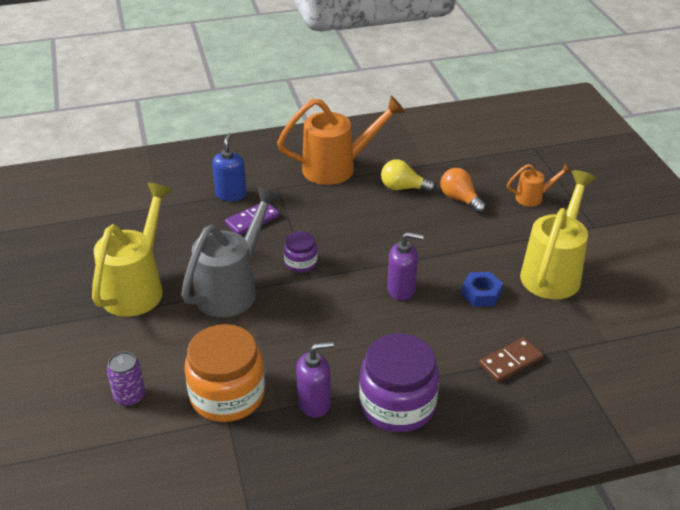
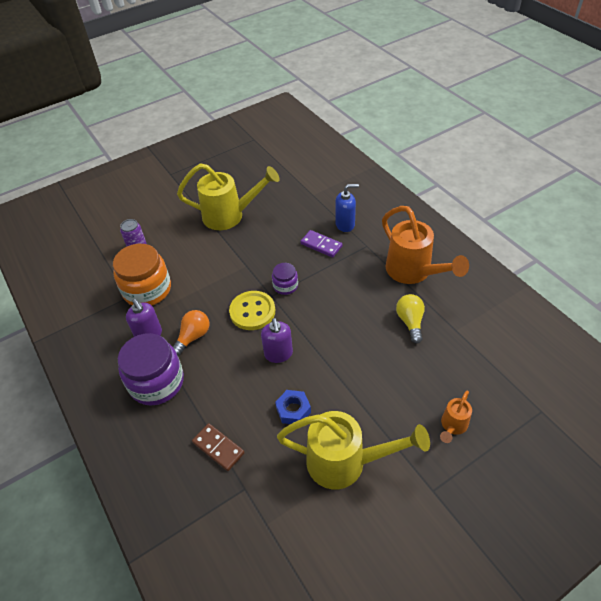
camera: 75 degrees right, 10 degrees up
(233, 288) = (245, 259): grey watering can -> none
(326, 298) = (252, 311): none -> yellow button
(460, 199) = (416, 366): orange light bulb -> orange light bulb (193, 337)
(534, 197) = (452, 426): orange watering can -> orange watering can turned 60 degrees clockwise

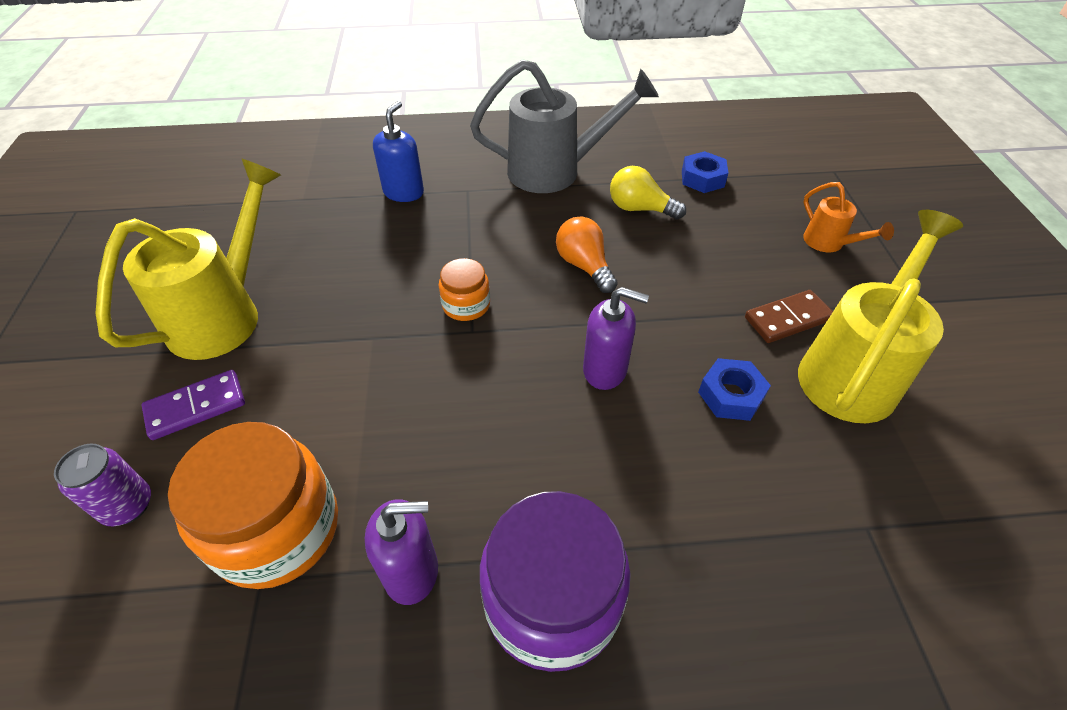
camera: 65 degrees left, 0 degrees up
(193, 337) = (477, 485): orange light bulb -> orange light bulb (584, 266)
(218, 448) = (766, 538): brown domino -> brown domino (787, 319)
(252, 311) = (487, 369): yellow button -> none
(285, 286) = (466, 305): purple jar -> orange jar
(321, 245) = (419, 232): purple domino -> purple domino (196, 407)
(413, 272) = (556, 171): orange watering can -> grey watering can
(466, 341) = (702, 178): none -> blue nut

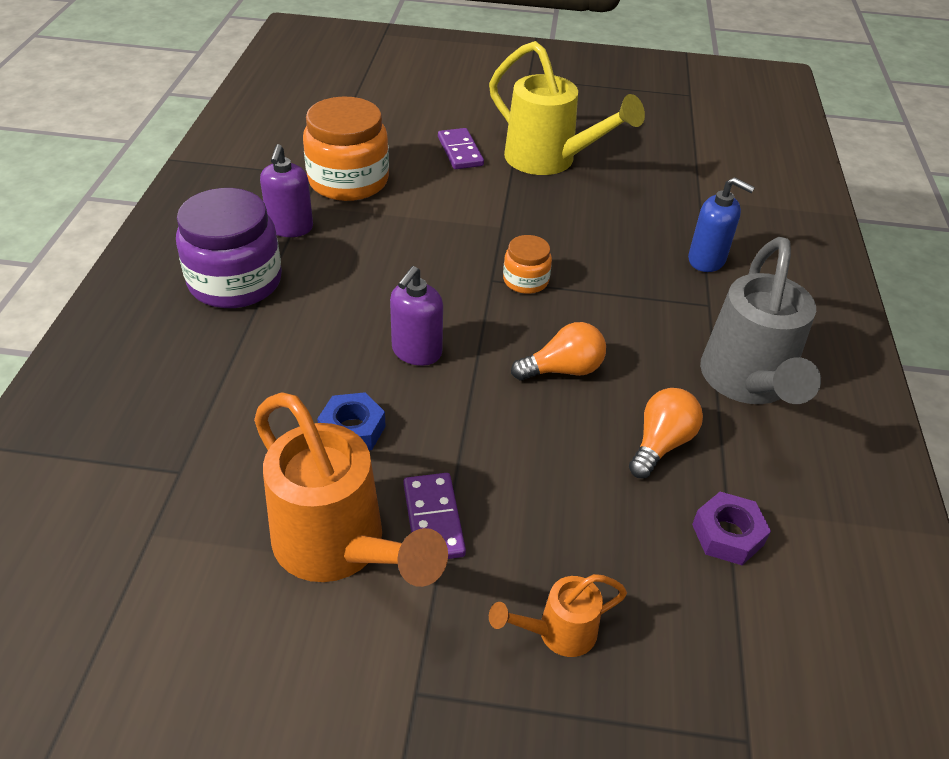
camera: 100 degrees right, 5 degrees down
(127, 505) = (393, 132): purple can -> none
(640, 209) = (661, 444): yellow light bulb -> orange light bulb
(702, 178) = (727, 534): blue nut -> purple nut
(787, 319) = (433, 519): brown domino -> purple domino
(854, 370) = (340, 549): yellow watering can -> orange watering can

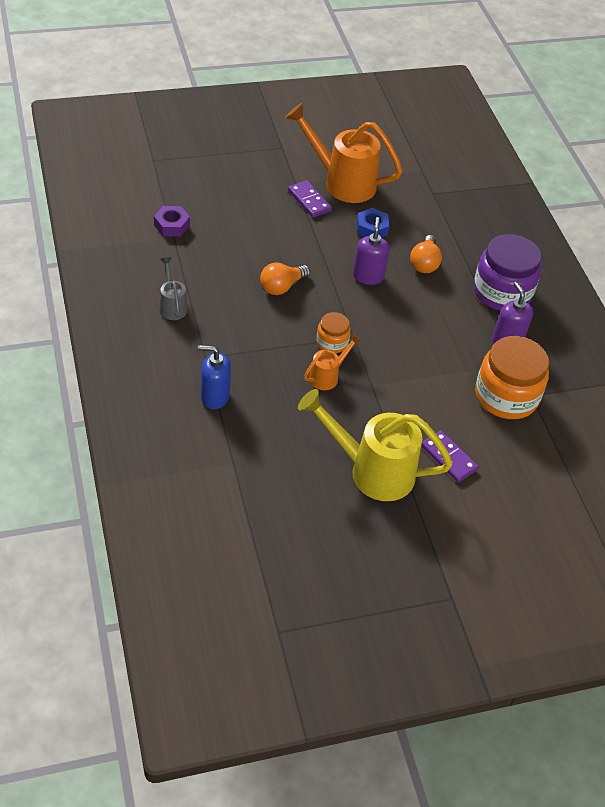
camera: 155 degrees right, 5 degrees up
(557, 633) = (237, 175): orange watering can -> orange watering can (328, 376)
(661, 444) = (214, 259): orange light bulb -> orange light bulb (424, 263)
(747, 384) = (172, 305): grey watering can -> grey watering can, size x0.49

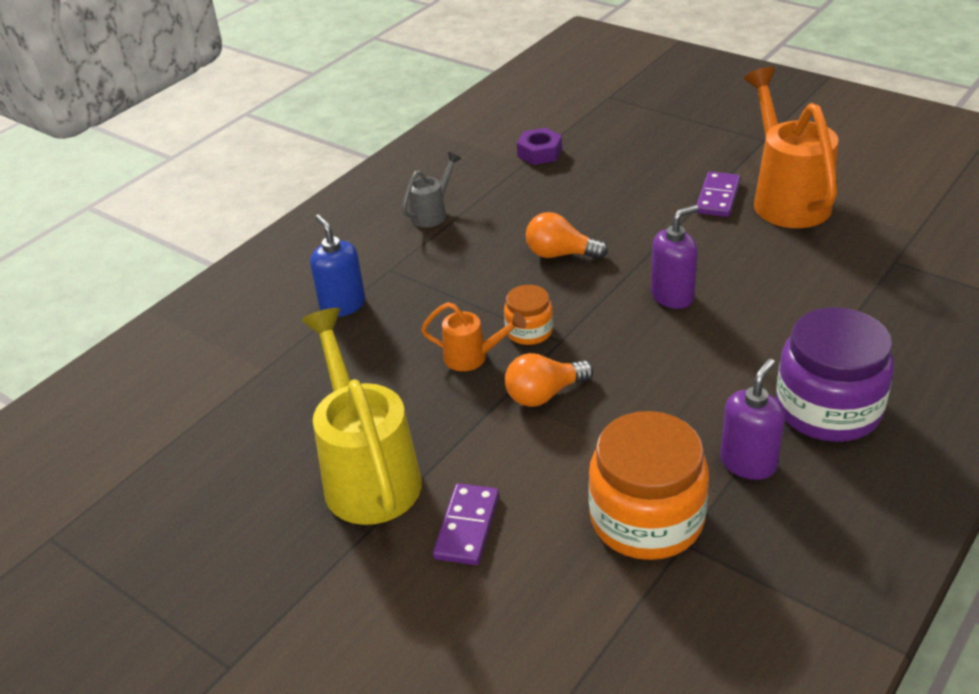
camera: 60 degrees right, 10 degrees down
(372, 228) = (752, 256): blue nut -> none
(424, 263) = (766, 321): orange light bulb -> orange light bulb (544, 394)

